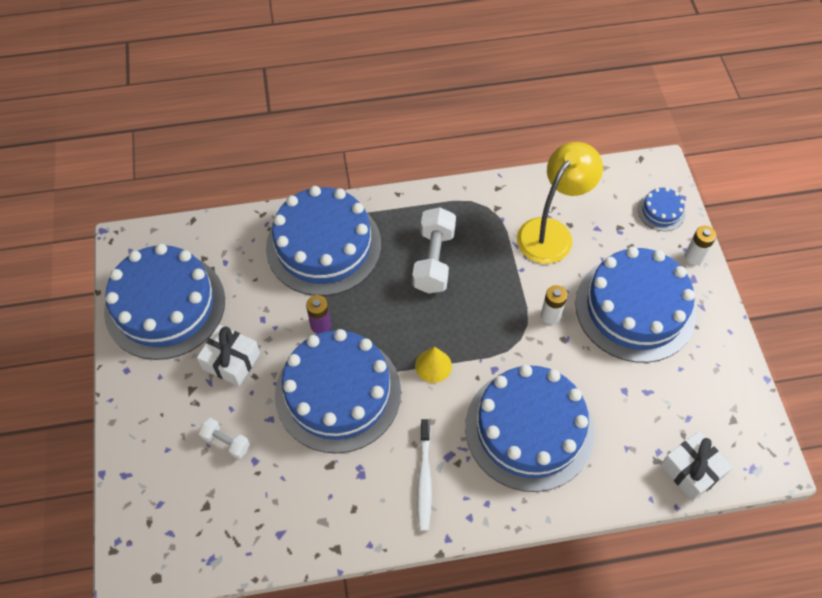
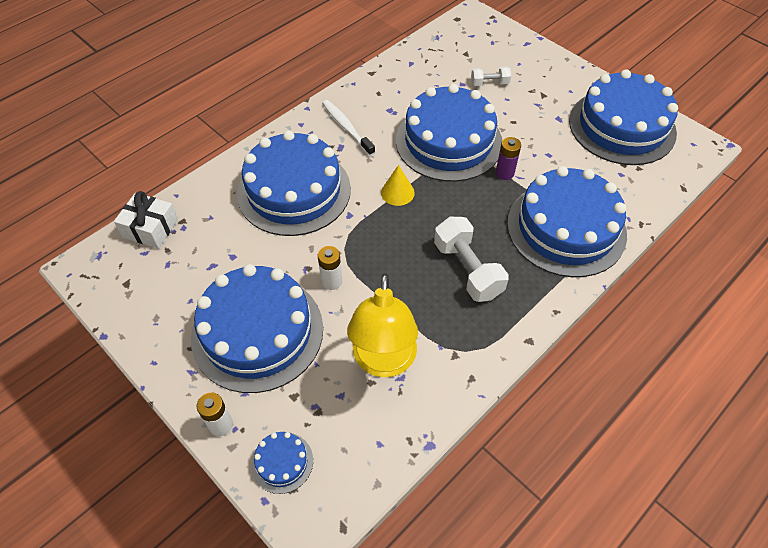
camera: 145 degrees right, 5 degrees down
(231, 361) = (538, 121): white gift -> none

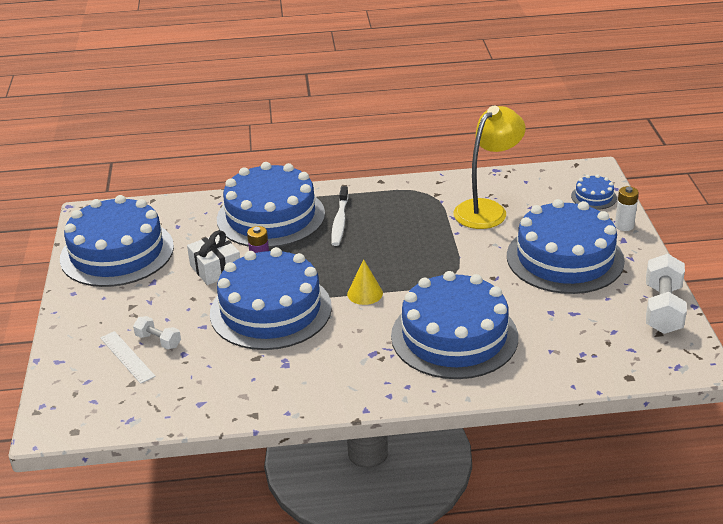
camera: 140 degrees left, 20 degrees down
(150, 228) = (615, 367): white gift -> white gift (215, 269)
(331, 281) = (481, 262): white battery -> none
(346, 127) = (347, 368): white toothbrush -> white toothbrush (340, 221)
(467, 270) = (373, 226): white dumbbell -> white dumbbell (663, 309)
(492, 65) = (127, 357): none -> white ruler

